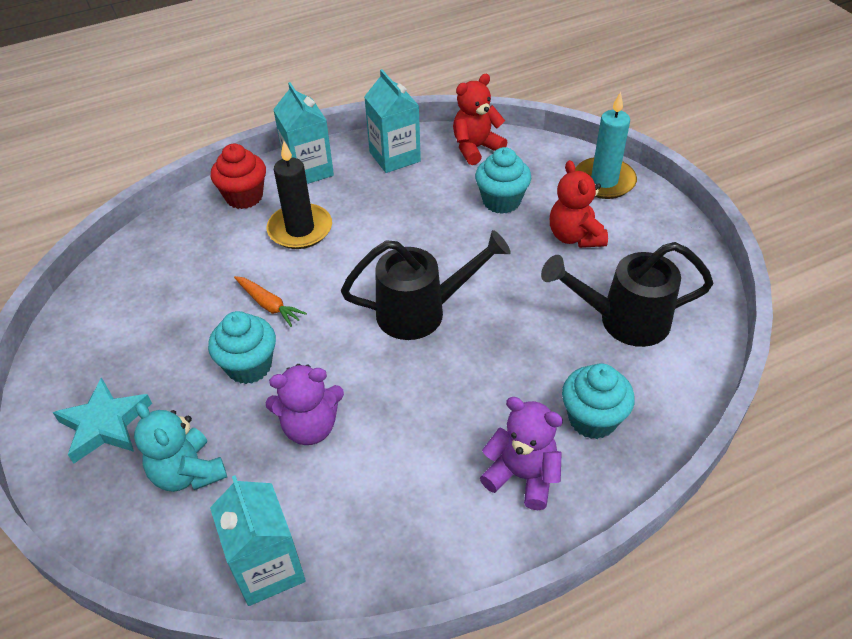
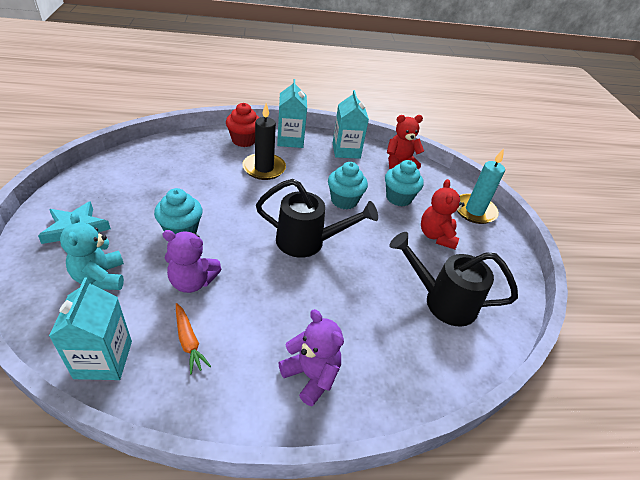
camera: 15 degrees right, 5 degrees down
(269, 305) = (217, 202): orange carrot -> orange carrot (189, 341)
(592, 419) = (384, 358): turquoise cupcake -> turquoise cupcake (344, 200)

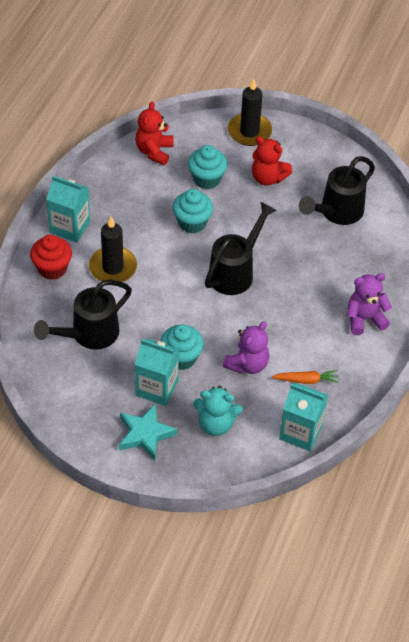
camera: 60 degrees left, 10 degrees up
(185, 171) = (89, 334): none -> black watering can
(346, 150) = (112, 186): turquoise carton -> turquoise carton (157, 388)
(474, 211) = (249, 132): turquoise candle -> black candle

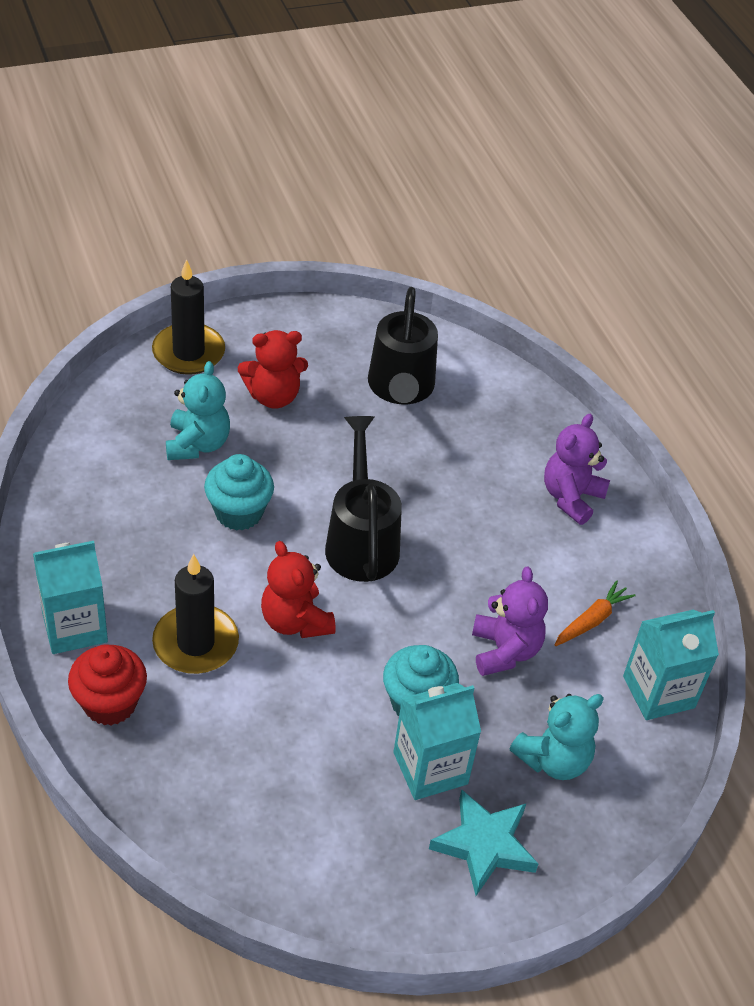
camera: 45 degrees left, 5 degrees down
(89, 334) = (261, 761): black watering can -> none
(154, 151) = (88, 449): red teddy bear -> red teddy bear (295, 621)
(207, 179) = (197, 444): turquoise cupcake -> turquoise teddy bear

